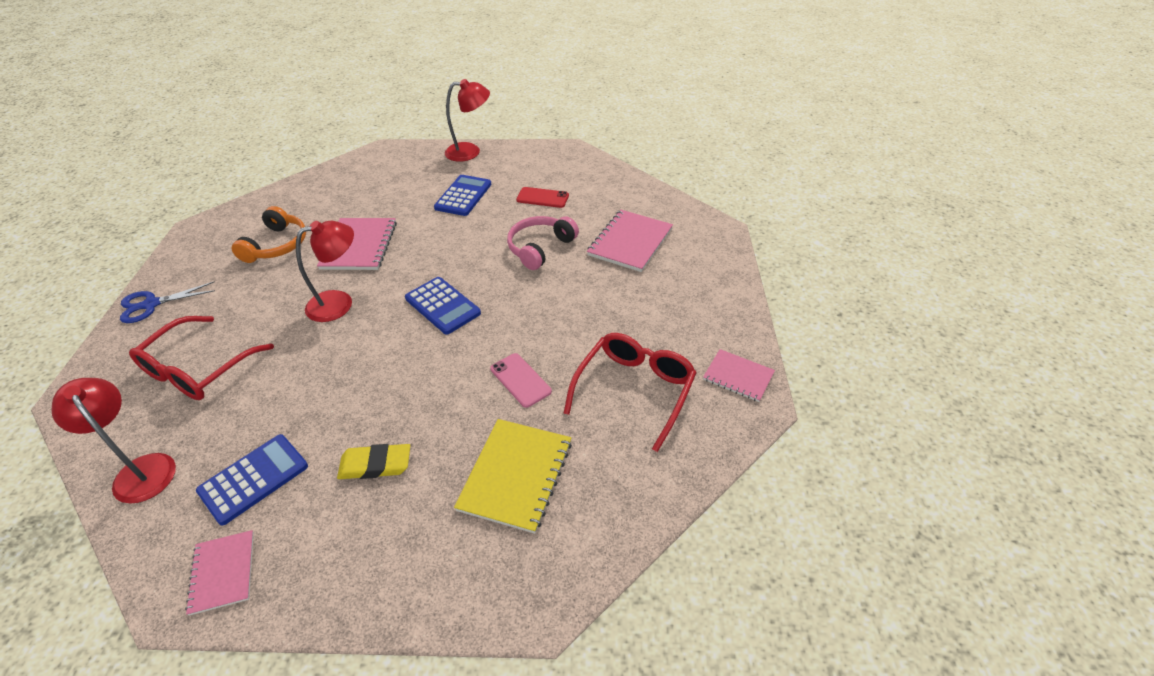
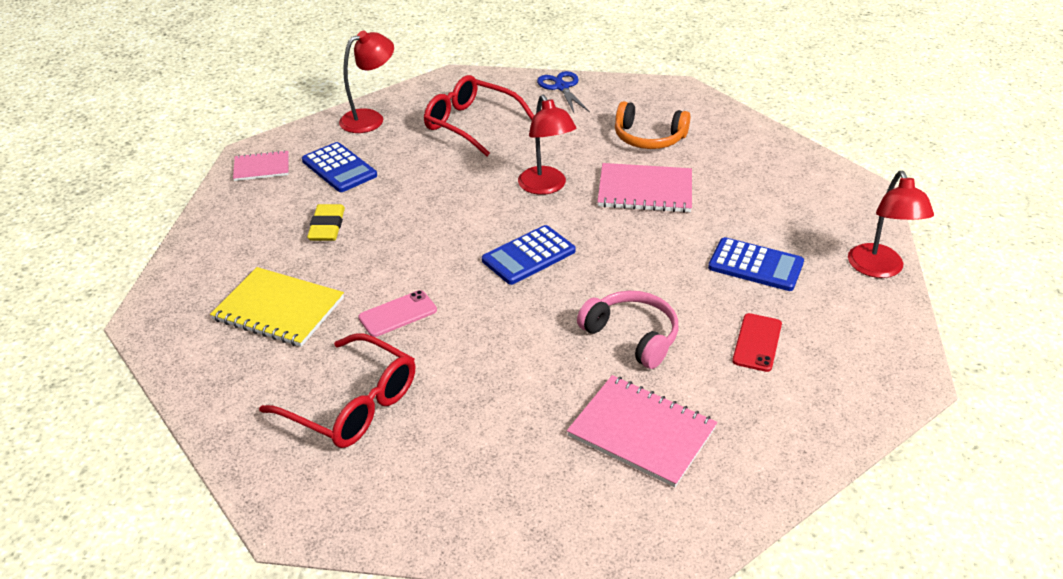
camera: 95 degrees right, 5 degrees down
(738, 376) = (342, 510): pink notebook -> none

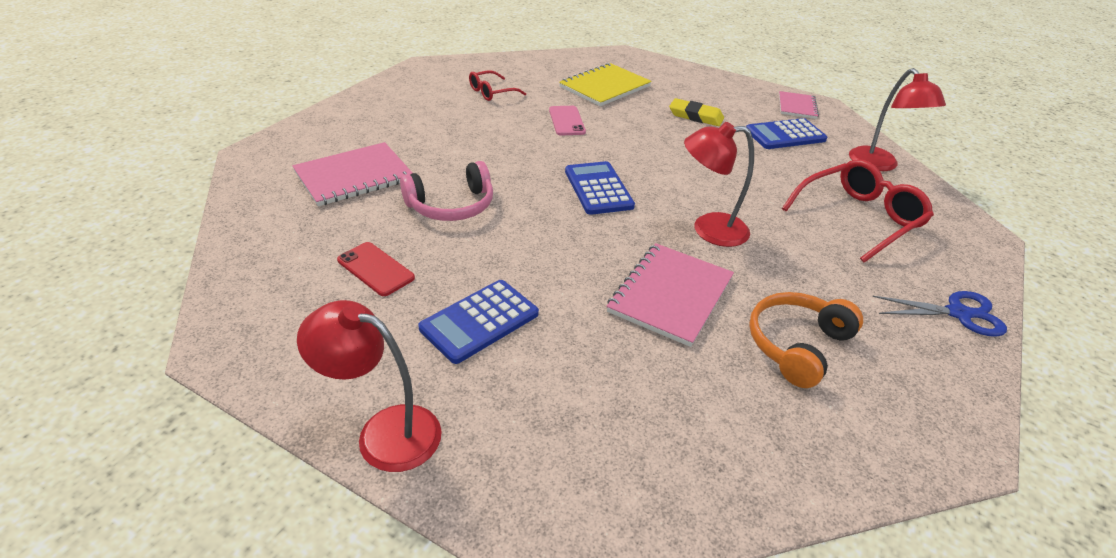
camera: 110 degrees right, 0 degrees up
(353, 405) = (491, 92): red glasses -> red glasses, size x0.57

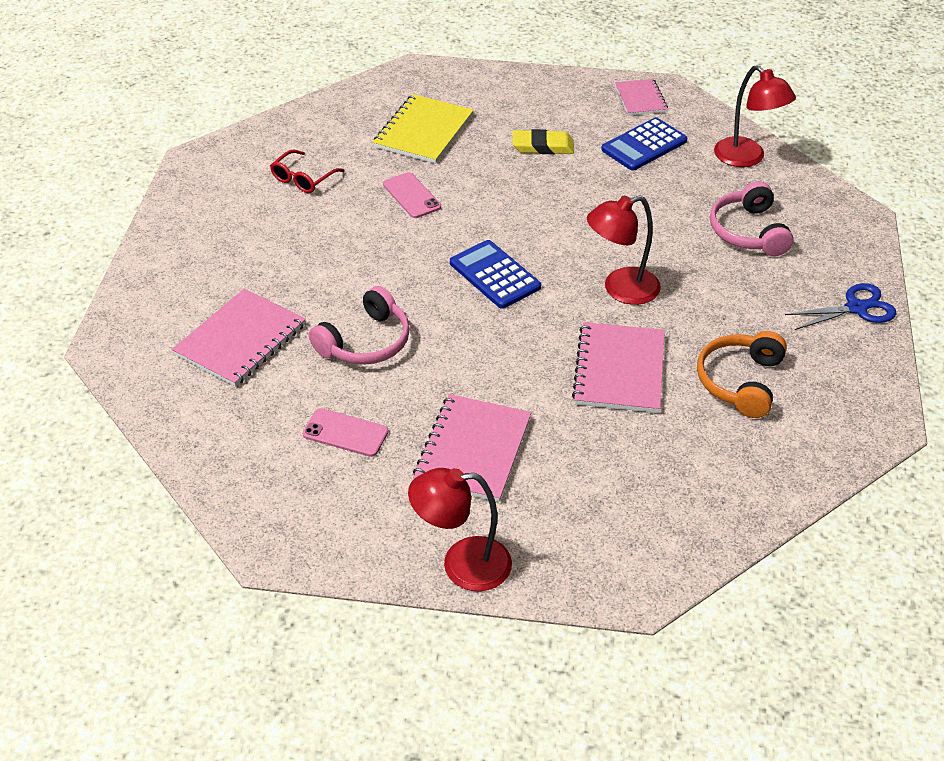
camera: 20 degrees left, 5 degrees up
(375, 269) = (345, 433): red phone -> pink phone
(479, 321) = (473, 450): blue calculator -> pink notebook
(859, 218) = (748, 231): red glasses -> pink headphones

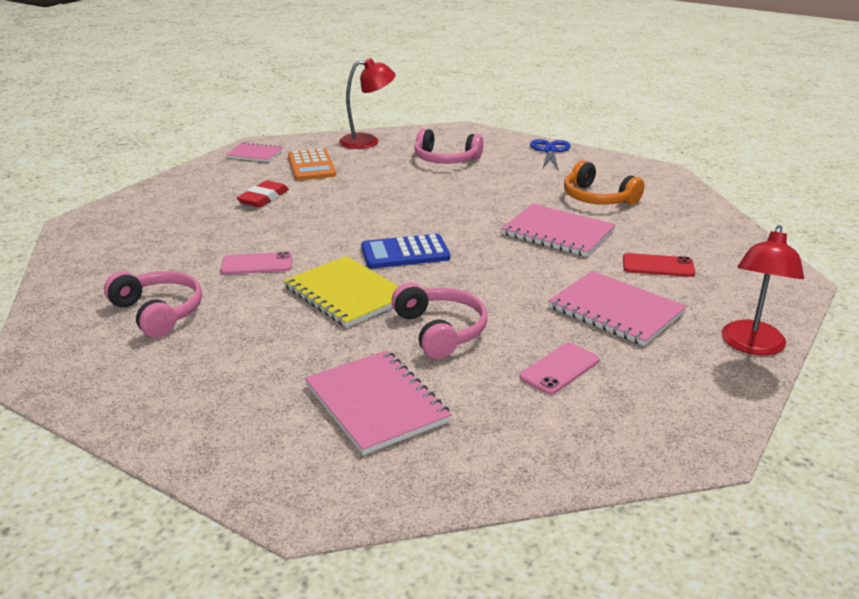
camera: 65 degrees left, 15 degrees down
(303, 179) = (158, 312): red glasses -> pink headphones
(424, 131) = (172, 239): yellow notebook -> yellow notebook (346, 294)
(543, 146) = (263, 198): yellow eraser -> red eraser
(594, 465) = (658, 266): none -> red phone
(620, 289) = (468, 211): red lamp -> none
(644, 145) = (311, 166): blue calculator -> orange calculator

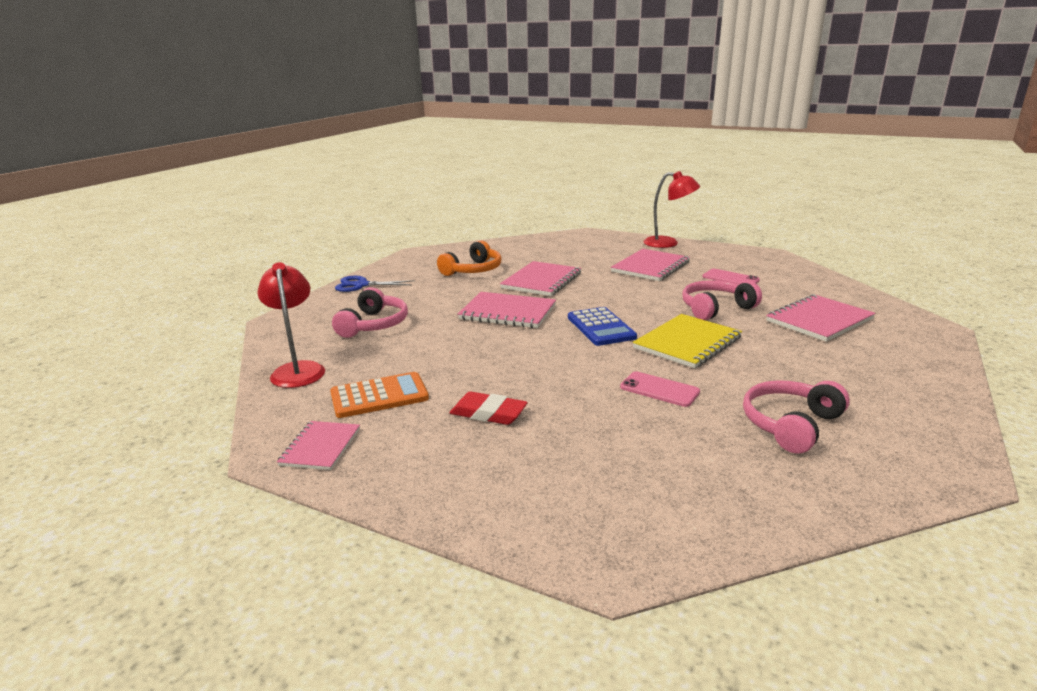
camera: 95 degrees left, 5 degrees down
(257, 264) = (659, 389): pink phone -> pink phone turned 45 degrees counterclockwise
(460, 211) = (508, 312): none -> pink notebook
(658, 266) = (583, 257): red phone -> none

